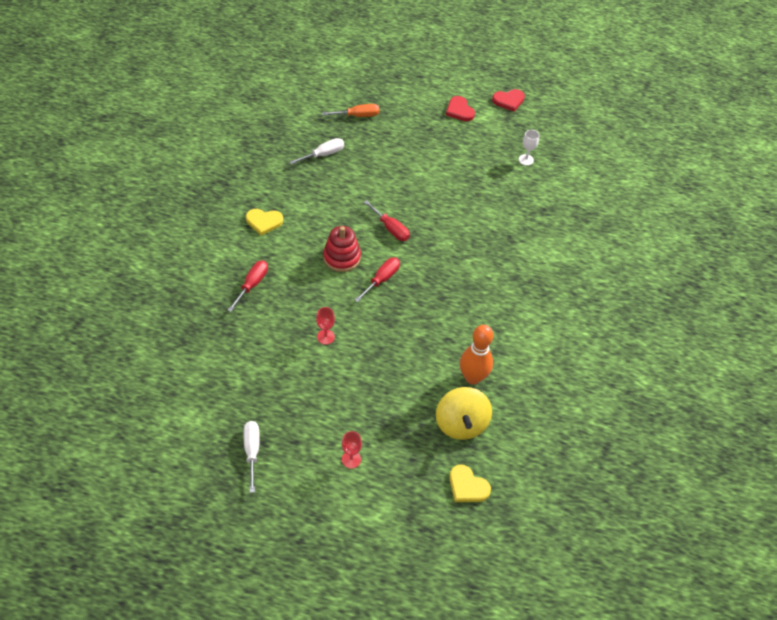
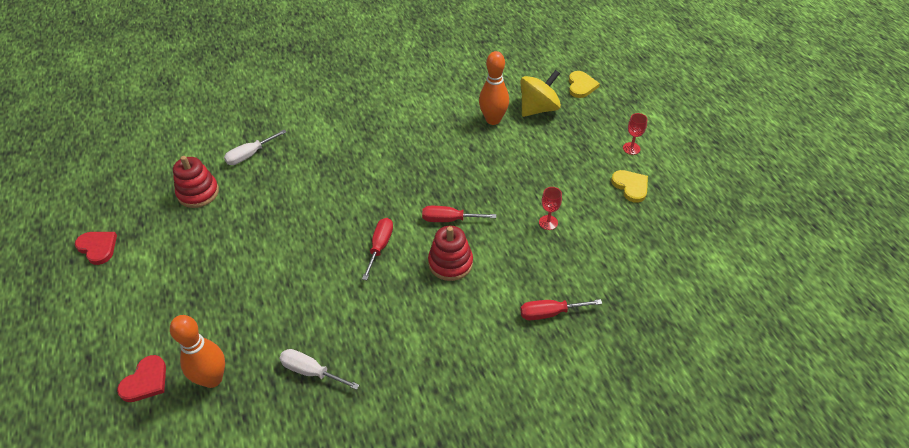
camera: 120 degrees left, 5 degrees down
(252, 451) = (693, 205): white screwdriver -> white screwdriver (250, 155)
(264, 222) = (463, 360): yellow heart -> yellow heart (630, 186)
(358, 116) = (212, 379): orange screwdriver -> orange bowling pin
(459, 110) = (142, 282): red heart -> red heart (145, 381)
(526, 160) = (198, 193): white goblet -> red stacking toy

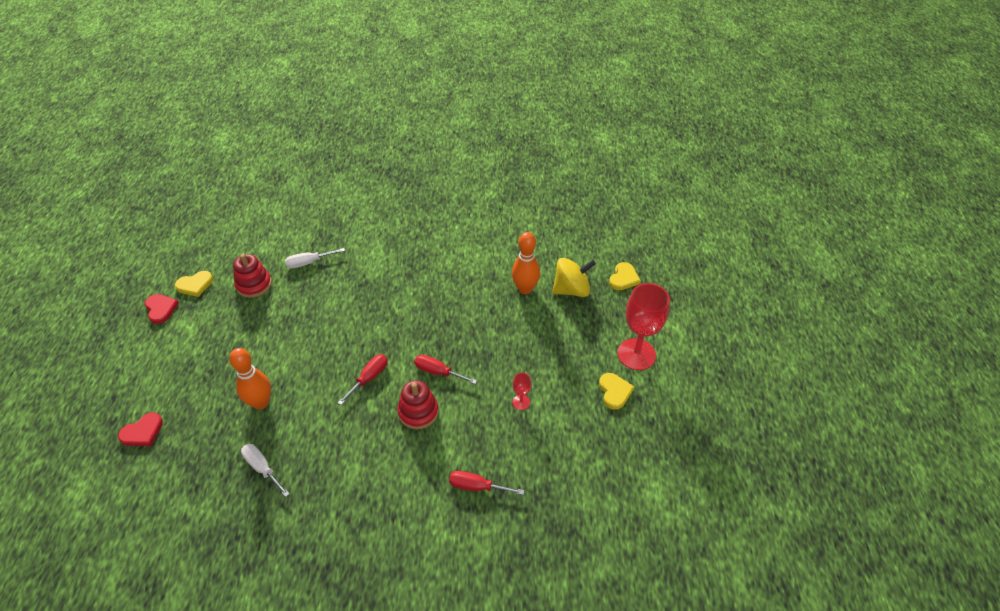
camera: 20 degrees right, 0 degrees up
(127, 212) = (195, 285): none -> yellow heart
(212, 379) = (189, 447): orange bowling pin -> orange bowling pin (260, 403)
(631, 148) = (636, 354): red goblet -> red goblet, size x2.27

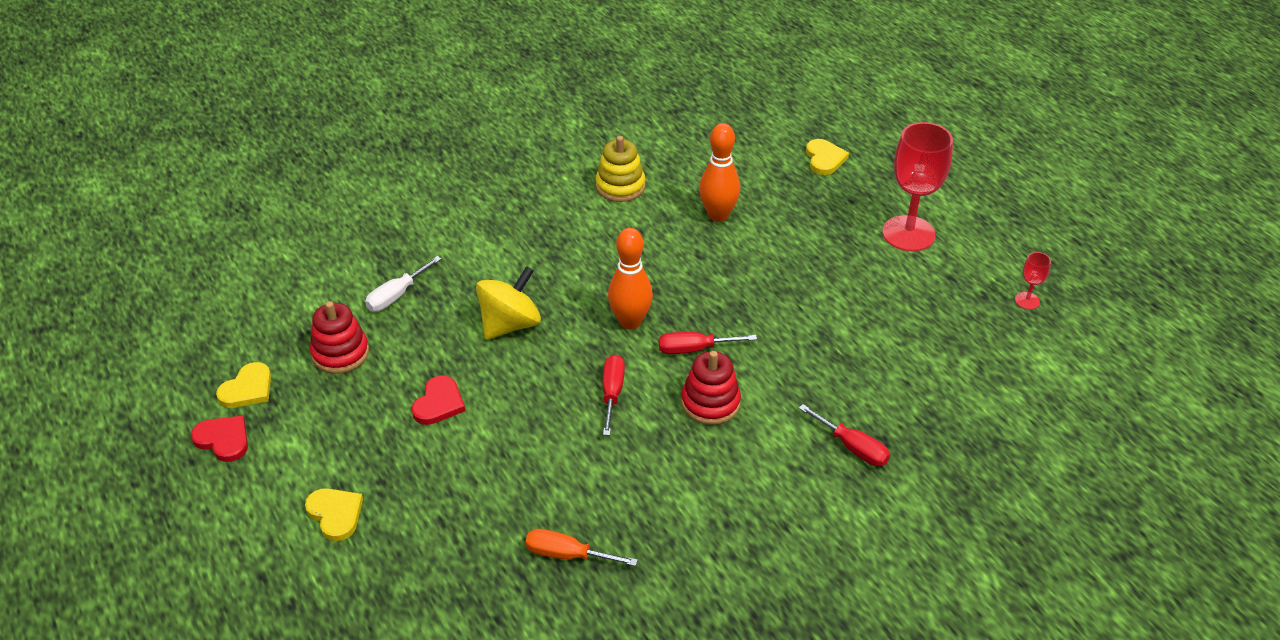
camera: 30 degrees left, 5 degrees down
(142, 432) = (352, 595): red heart -> red heart (439, 403)
(260, 403) = (491, 485): orange bowling pin -> orange bowling pin (630, 321)
(262, 468) = (567, 555): white screwdriver -> orange screwdriver
(477, 486) = (852, 447): red screwdriver -> red screwdriver turned 120 degrees counterclockwise
(483, 245) = (620, 186): none -> yellow stacking toy
(521, 402) = (823, 338): red goblet -> red goblet (1027, 300)
(571, 290) = (775, 194): yellow spinning top -> yellow spinning top (510, 324)
(614, 392) = (918, 282): yellow heart -> yellow heart (335, 514)

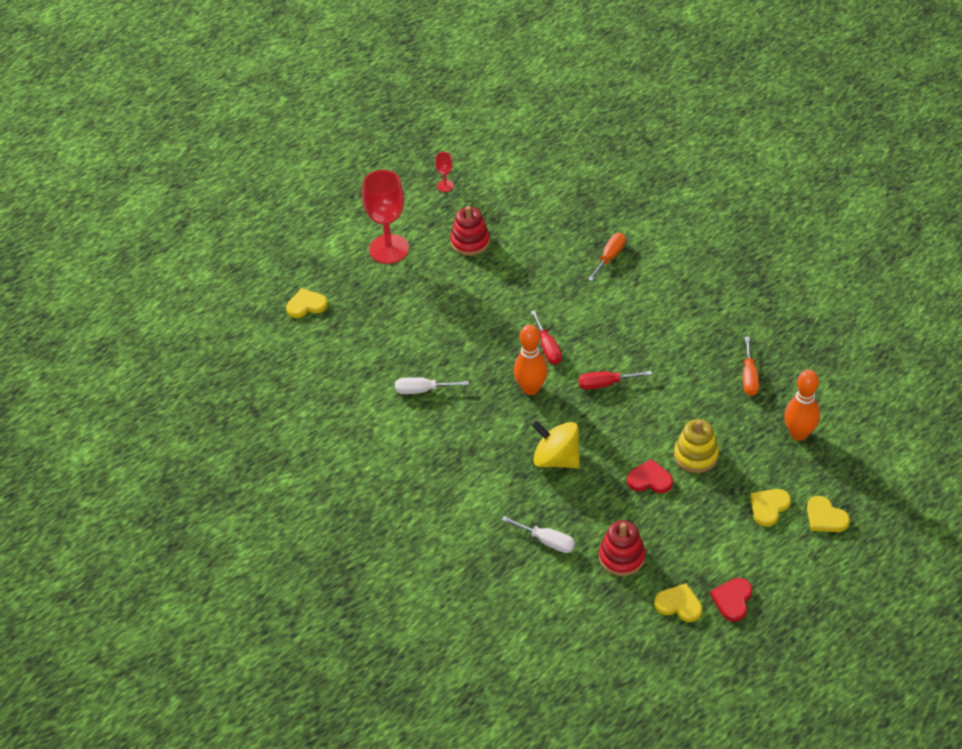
camera: 100 degrees left, 5 degrees up
(286, 573) = (825, 517): none -> yellow heart
(620, 186) = (371, 427): yellow stacking toy -> yellow stacking toy (696, 455)
(661, 231) = (422, 390): none -> white screwdriver
(710, 403) = (596, 331): red stacking toy -> red stacking toy (470, 242)
(718, 215) = (394, 359): orange bowling pin -> orange bowling pin (799, 434)
(852, 447) = (610, 257): red screwdriver -> orange screwdriver

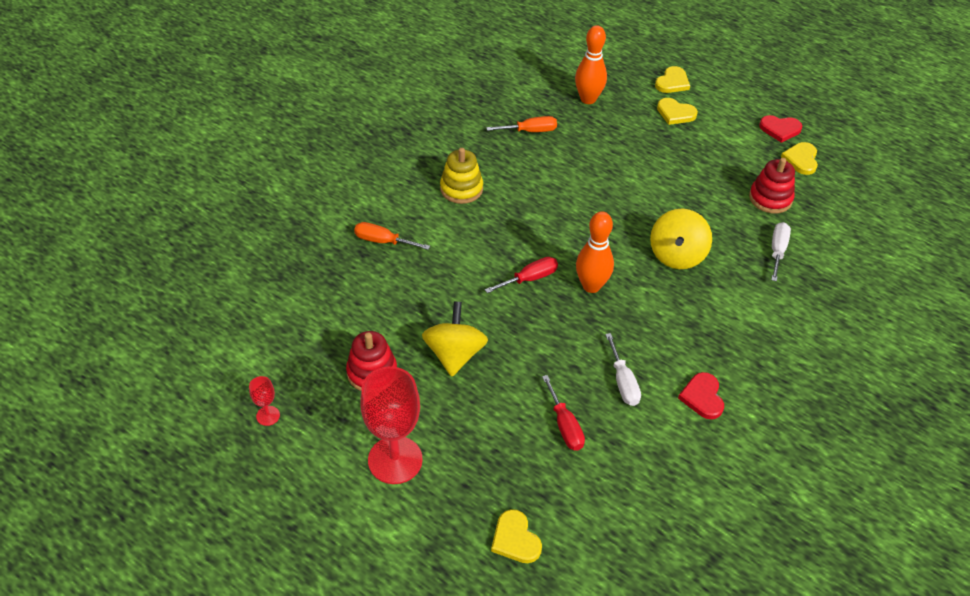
camera: 105 degrees left, 0 degrees up
(476, 290) = (454, 354): none -> yellow spinning top
(605, 384) = (567, 228): red screwdriver -> red screwdriver (565, 426)
(650, 479) = (675, 187): red heart -> red heart (702, 397)
(696, 455) = (636, 159): yellow stacking toy -> yellow stacking toy (461, 189)

